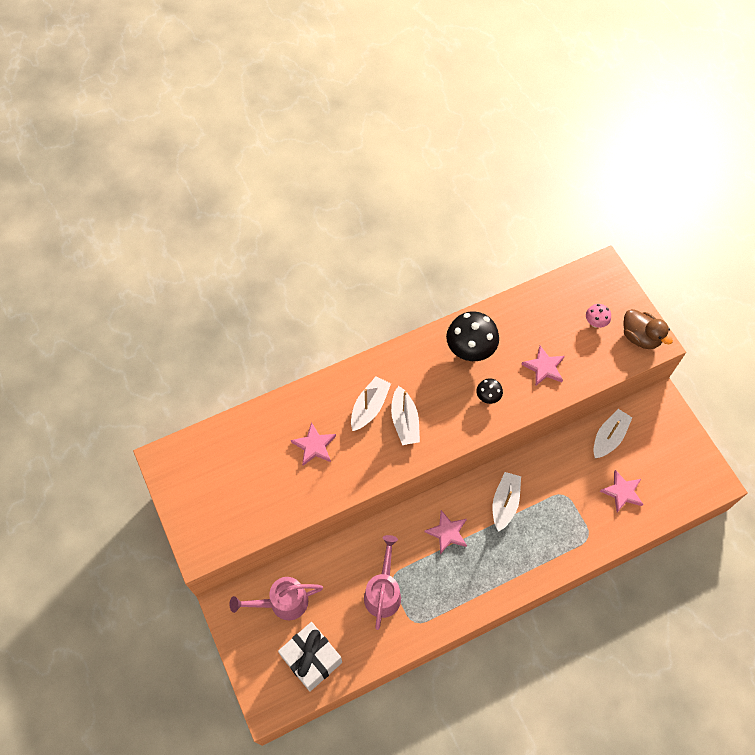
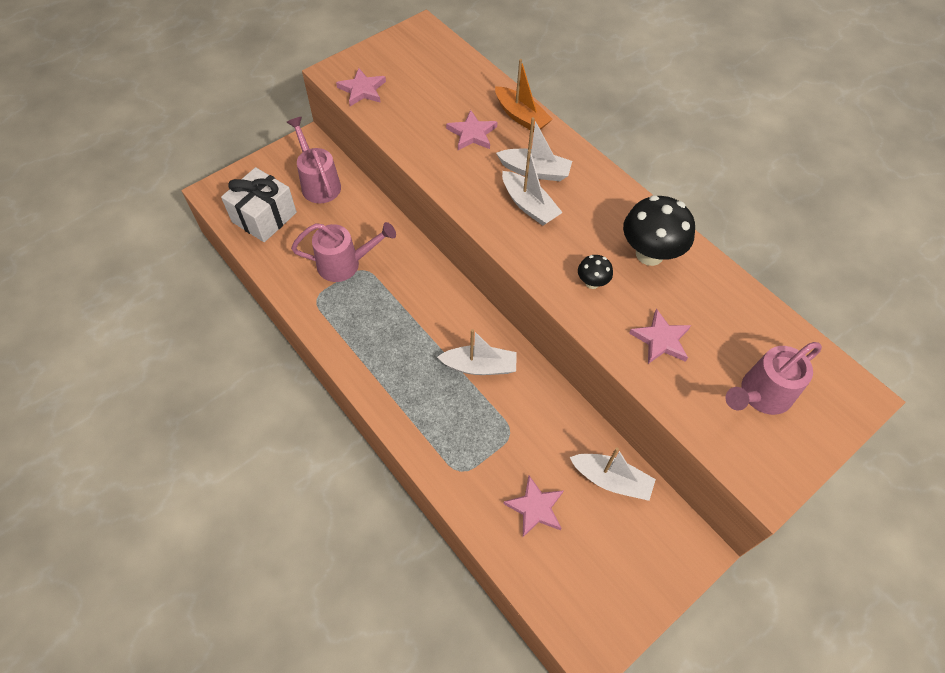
camera: 75 degrees right, 5 degrees down
(305, 402) = (521, 117): none -> orange boat
(404, 421) = (529, 205): white boat -> white boat turned 105 degrees counterclockwise
(447, 532) = (427, 312): pink star -> pink star (362, 90)
(595, 323) = (760, 395): pink mushroom -> pink watering can
(640, 337) = (766, 460): brown duck -> none

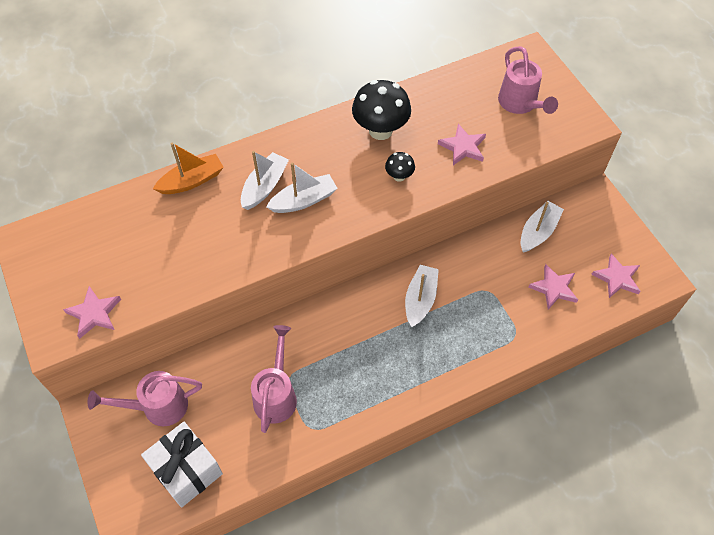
camera: 75 degrees left, 0 degrees up
(472, 133) = (198, 225): pink star -> pink star (617, 278)

